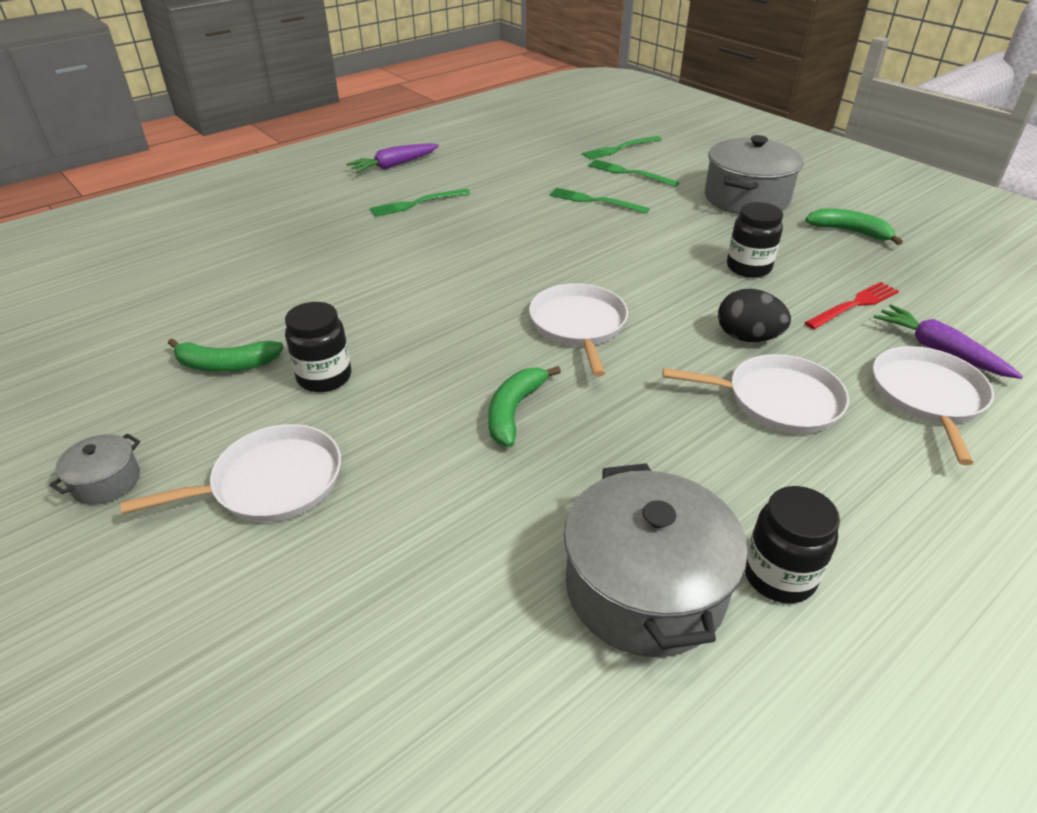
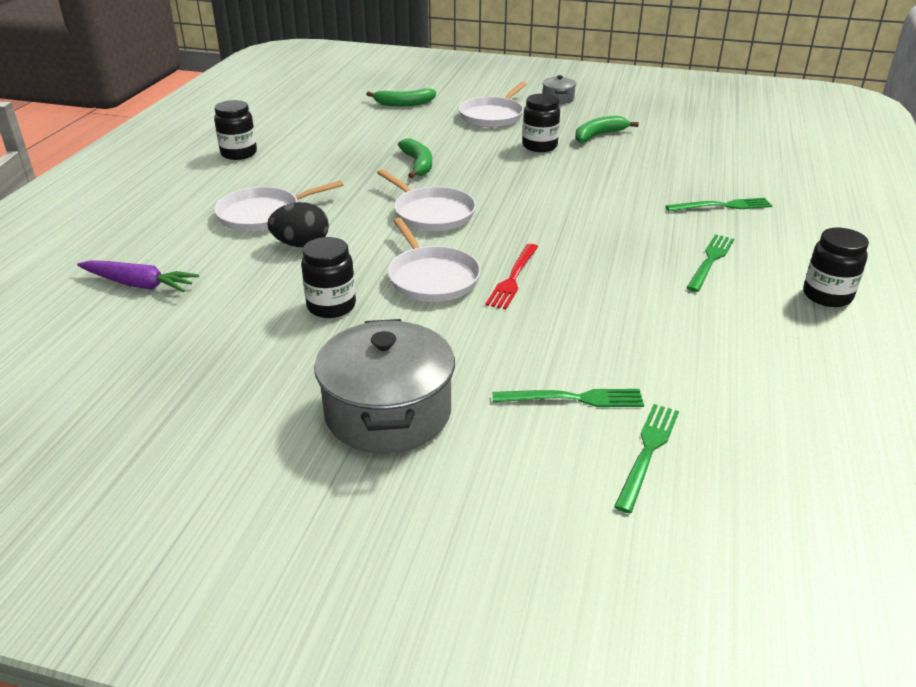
camera: 145 degrees right, 5 degrees down
(394, 165) = (827, 296): purple carrot -> black jar
(595, 201) = (557, 332): green fork -> green fork (722, 206)
(645, 588) = (297, 136): grey pot -> none
(850, 232) = (232, 401): green banana -> green banana (404, 104)
(854, 305) = (217, 301): red fork -> red fork (513, 278)
(927, 397) = (154, 247): white pan -> white pan (432, 277)

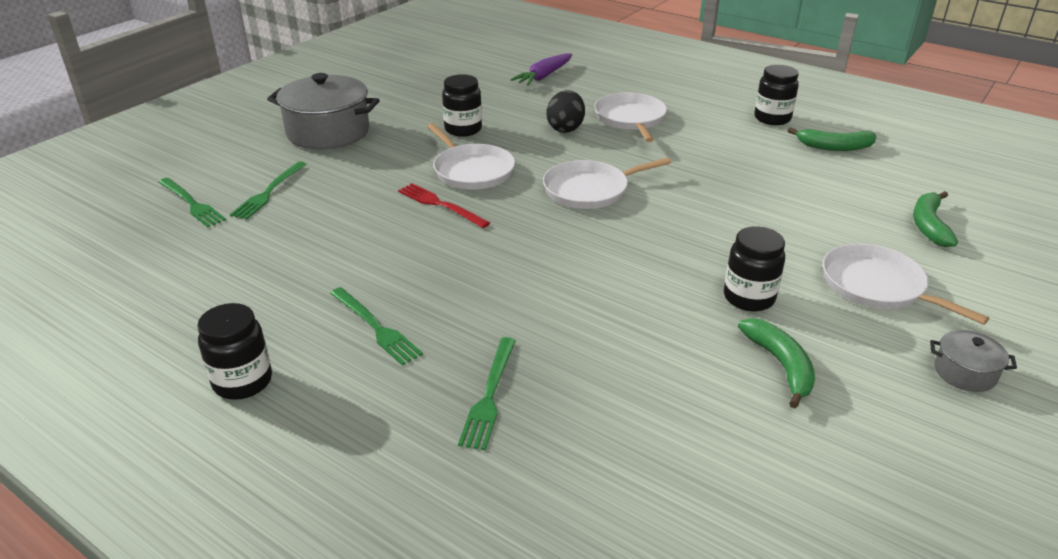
camera: 110 degrees right, 0 degrees up
(418, 164) = (714, 202): green banana -> green banana (834, 147)
(432, 277) = (471, 170): white pan -> white pan turned 120 degrees counterclockwise

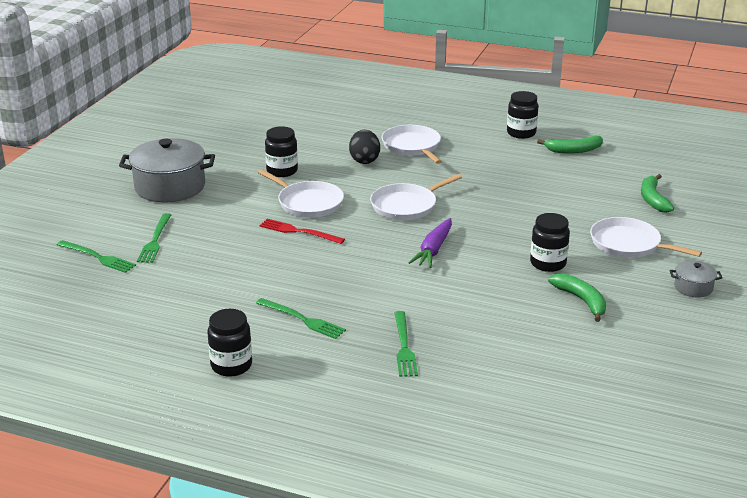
camera: 15 degrees left, 5 degrees down
(544, 76) = (324, 118): purple carrot -> purple carrot (433, 250)

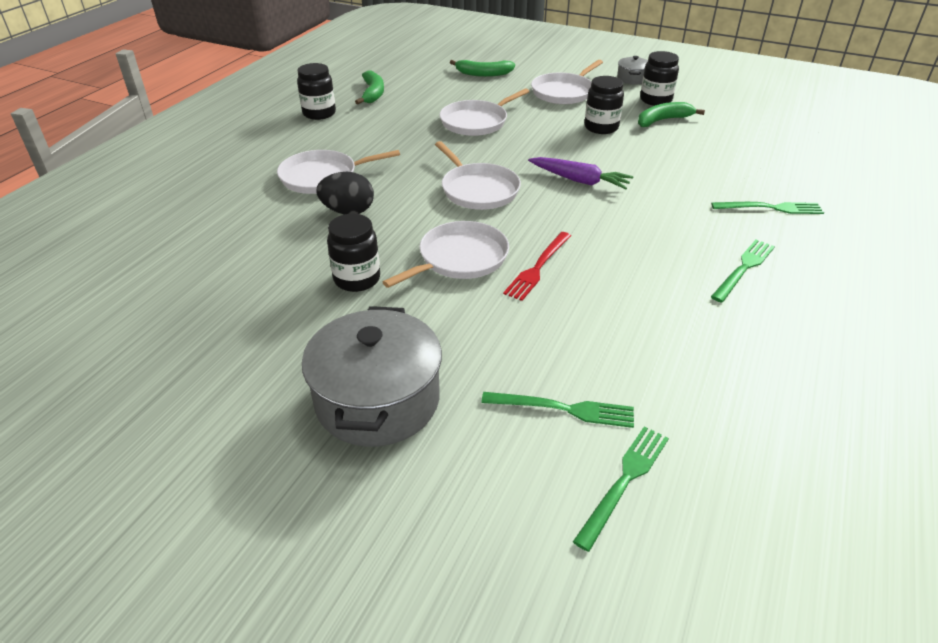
camera: 85 degrees left, 10 degrees up
(231, 365) = (860, 322): black jar -> black jar (655, 100)
(533, 200) = (476, 122): none -> white pan

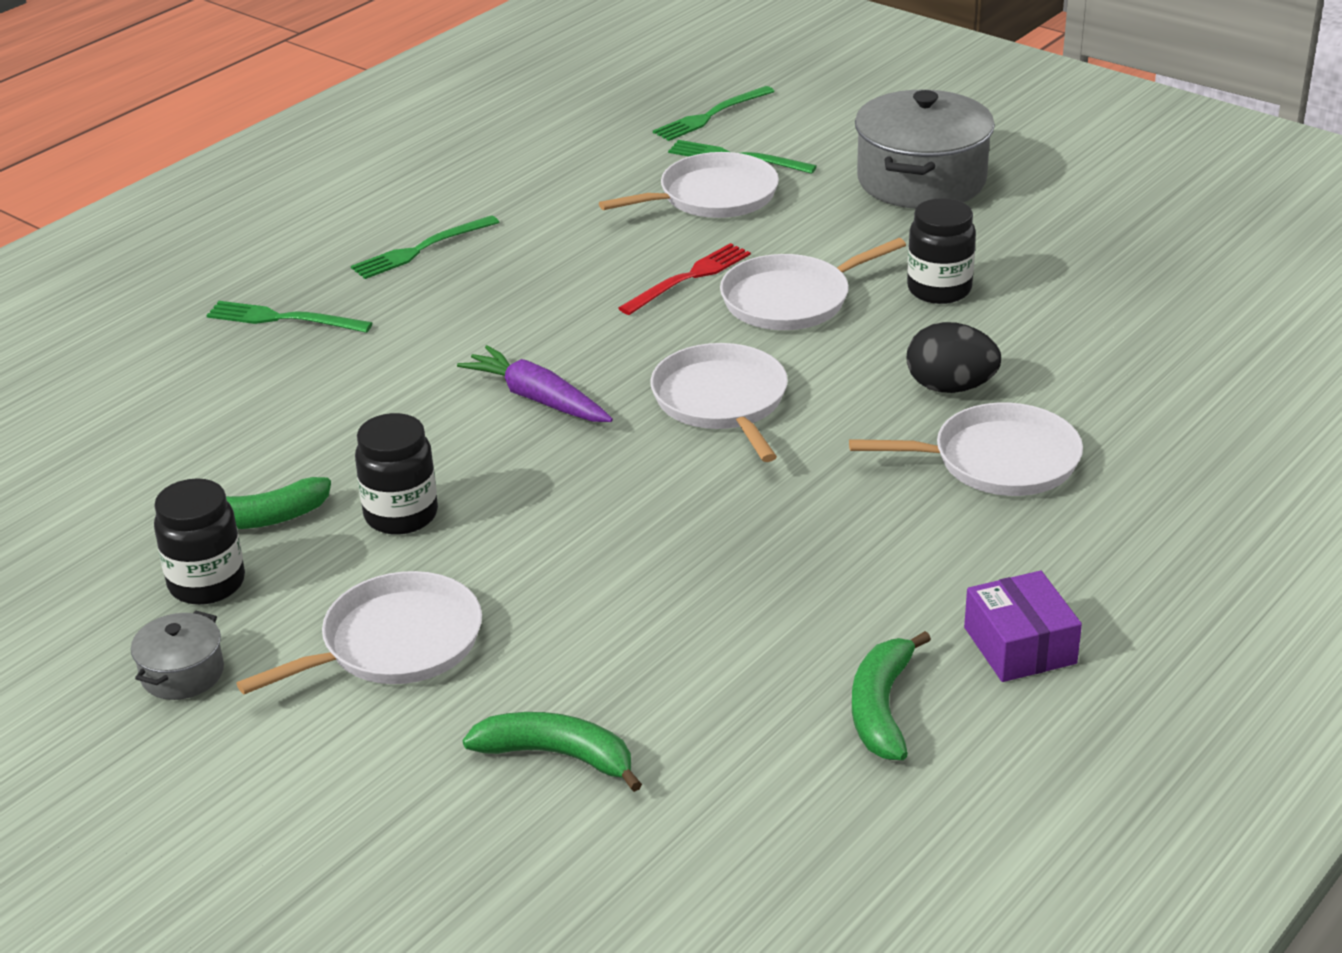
camera: 165 degrees left, 5 degrees down
(319, 113) = (1019, 645): black jar -> purple box
(476, 122) = (656, 567): white pan -> white pan (712, 196)

